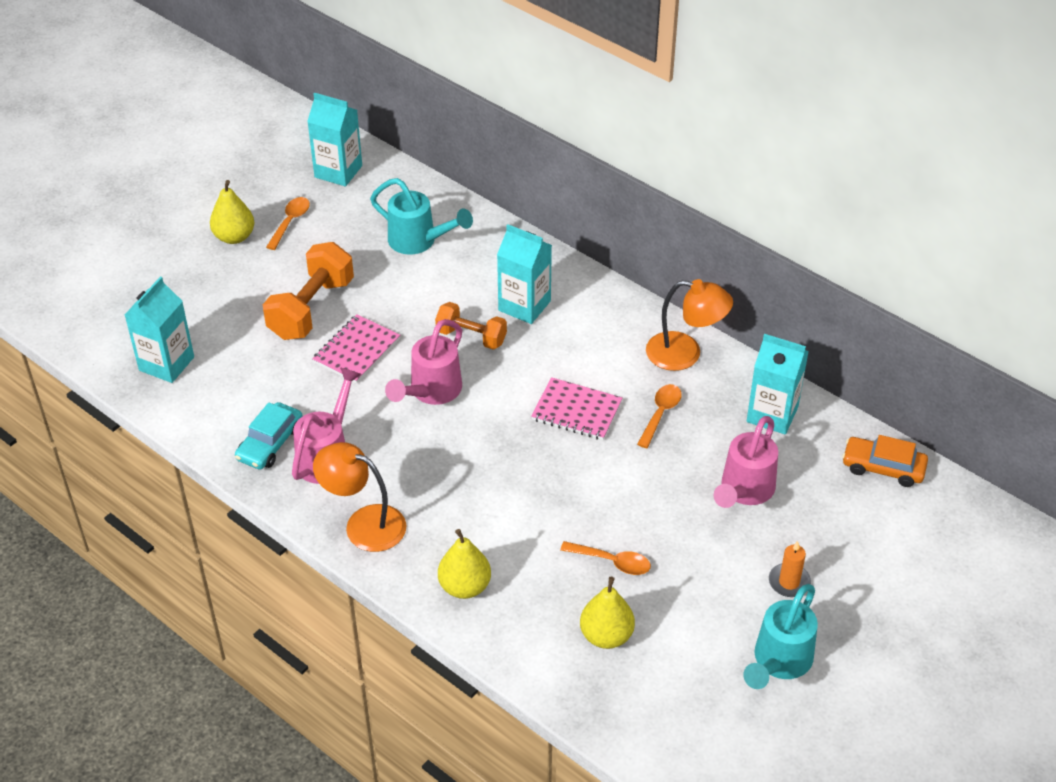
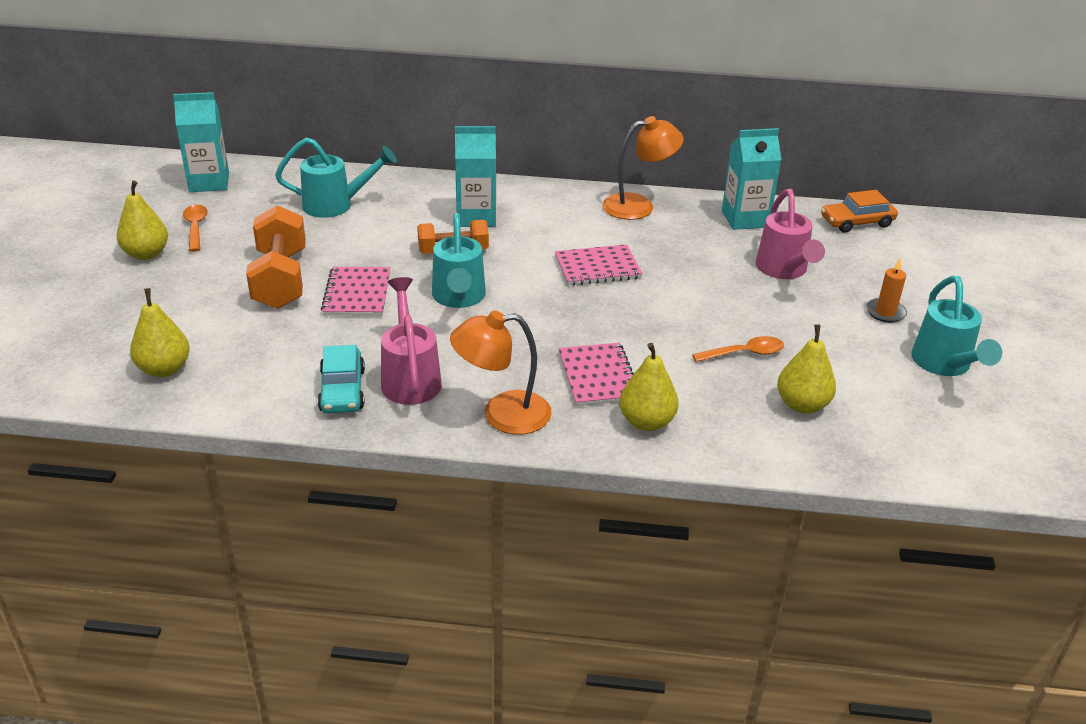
camera: 35 degrees left, 10 degrees down
(166, 364) = (164, 369): turquoise carton -> yellow pear
(430, 392) = (458, 298): pink watering can -> turquoise watering can
(468, 525) = (598, 376): none -> pink notebook
(660, 414) = (664, 247): orange spoon -> none

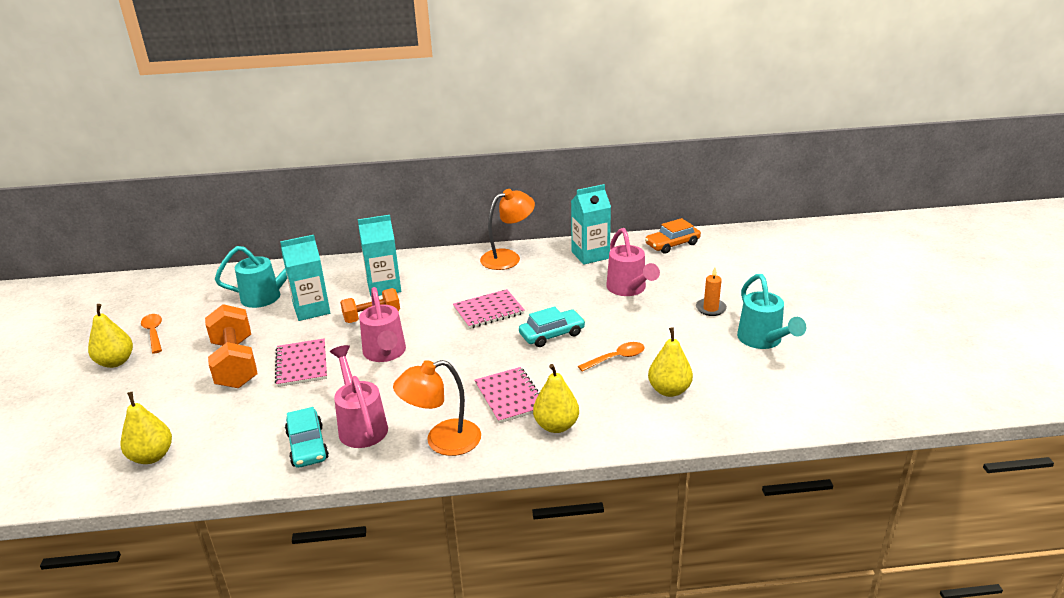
camera: 10 degrees left, 5 degrees down
(209, 182) = (157, 294): turquoise carton -> turquoise carton (311, 309)
(458, 298) = (385, 354): turquoise watering can -> pink watering can
(670, 310) = (552, 334): none -> turquoise car

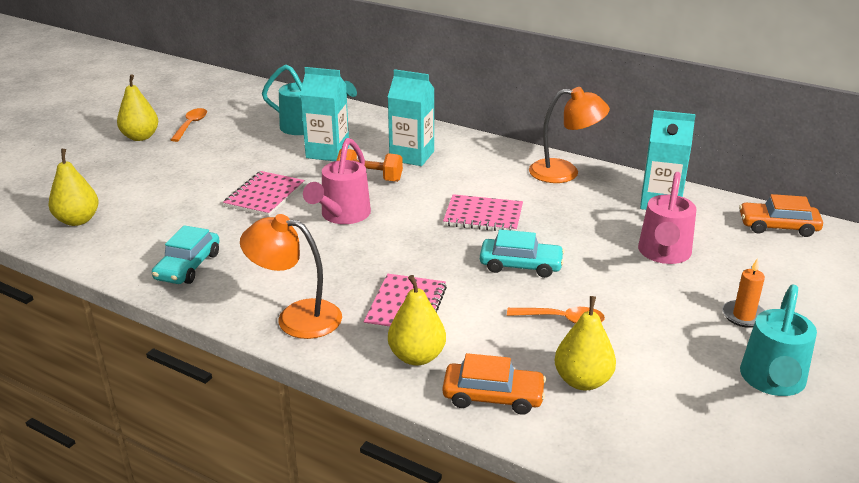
camera: 35 degrees right, 0 degrees up
(235, 363) = (217, 173): orange dumbbell -> none
(361, 425) = (248, 269): pink watering can -> none
(630, 426) = (493, 396): none -> orange car

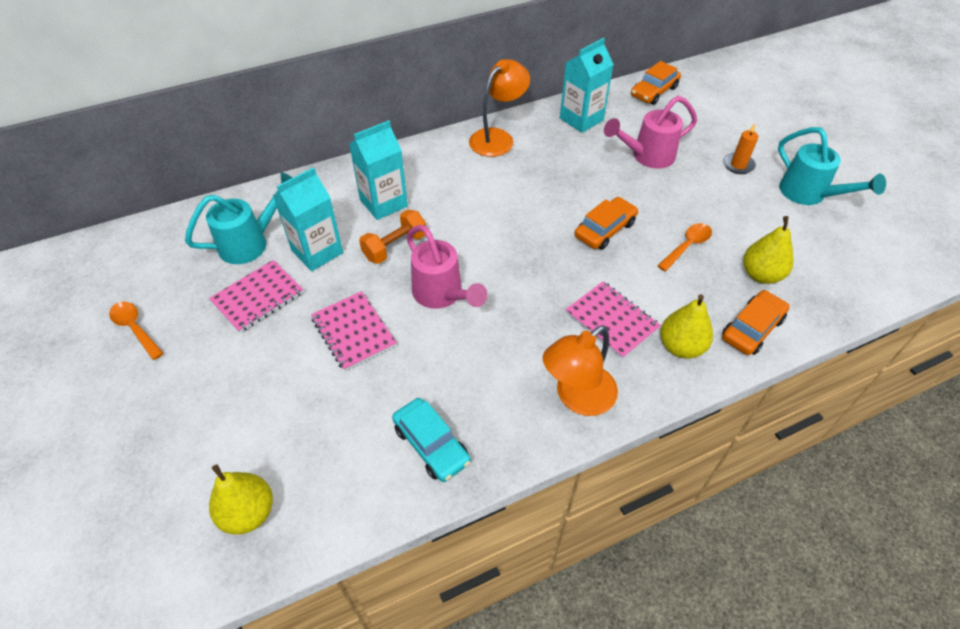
camera: 55 degrees left, 20 degrees up
(140, 137) = (110, 384): yellow pear -> none
(483, 216) = (520, 212): pink notebook -> pink notebook (258, 297)
(520, 265) = (605, 230): turquoise car -> orange car
(663, 255) = (646, 156): pink watering can -> pink watering can turned 105 degrees clockwise

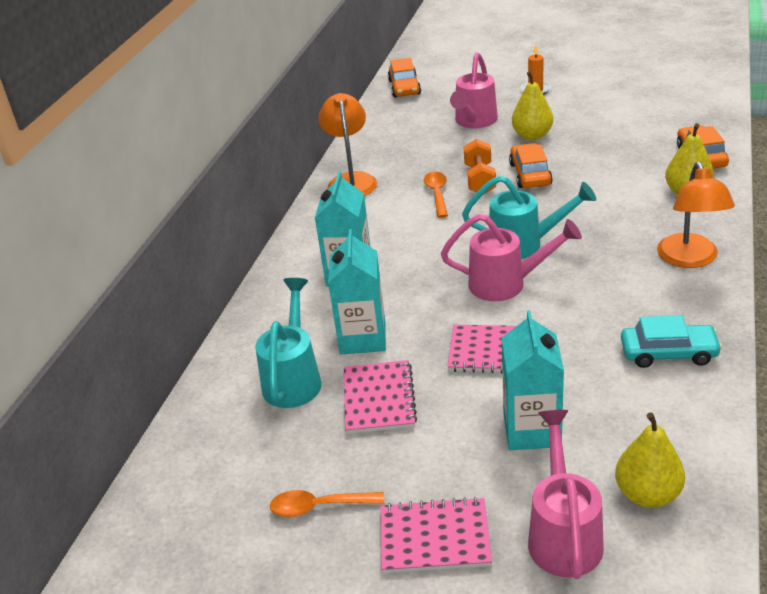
camera: 45 degrees left, 15 degrees down
(178, 479) = (563, 533): none -> pink watering can
(395, 247) = (415, 288): orange dumbbell -> orange dumbbell (480, 179)
(581, 119) = (388, 132): turquoise carton -> turquoise carton (532, 430)
(611, 321) = (629, 211): pink notebook -> pink notebook (434, 538)
(687, 246) = (591, 147): orange spoon -> orange spoon (437, 194)
(761, 275) = (655, 130): yellow pear -> yellow pear (532, 136)
(809, 195) = (601, 78): turquoise watering can -> turquoise watering can (525, 244)

